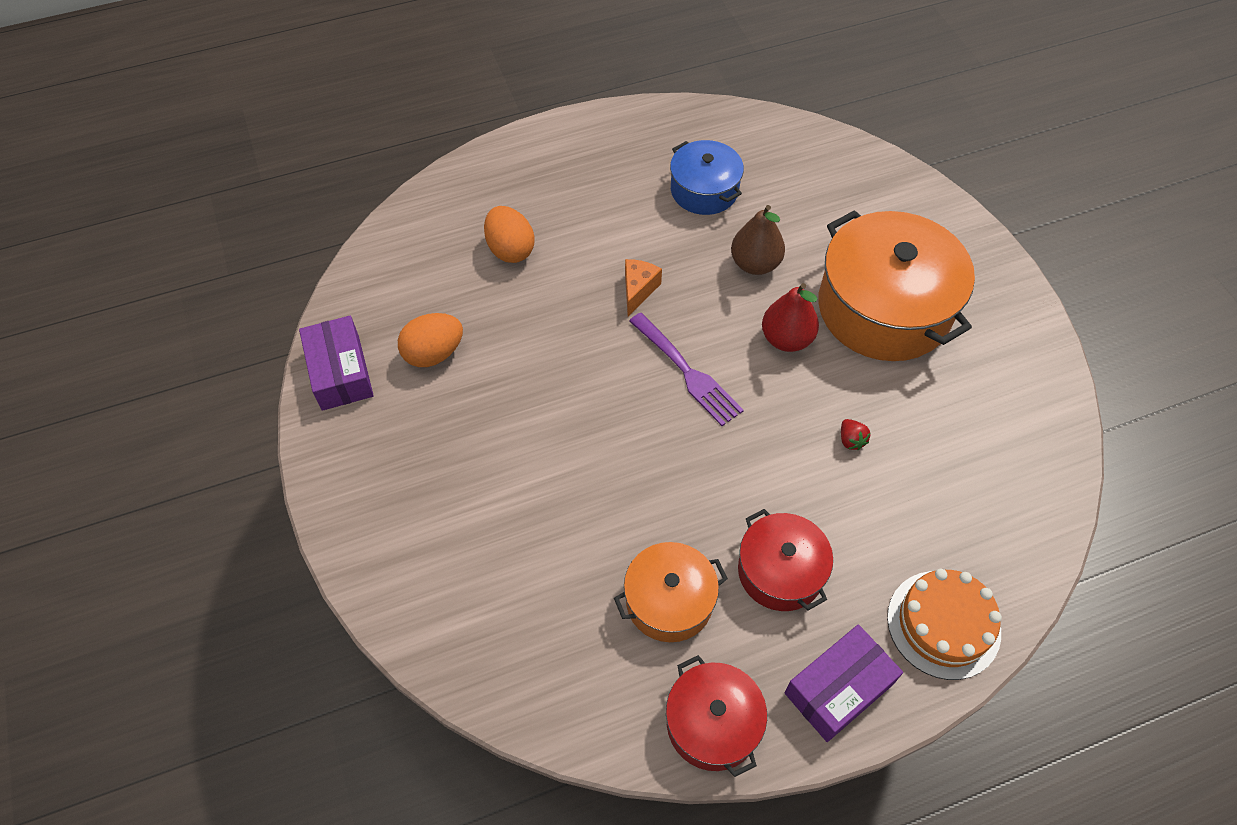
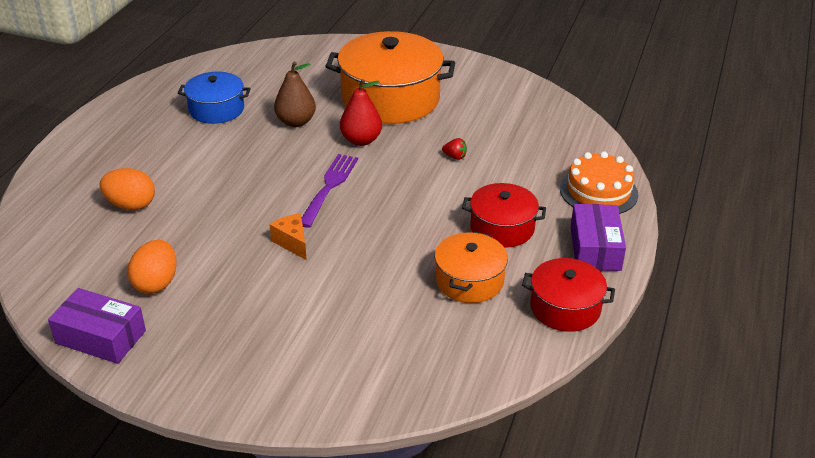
camera: 50 degrees left, 20 degrees down
(638, 290) = (245, 172): orange cheese -> orange cheese (292, 242)
(687, 372) = (329, 187): purple fork -> purple fork turned 75 degrees counterclockwise

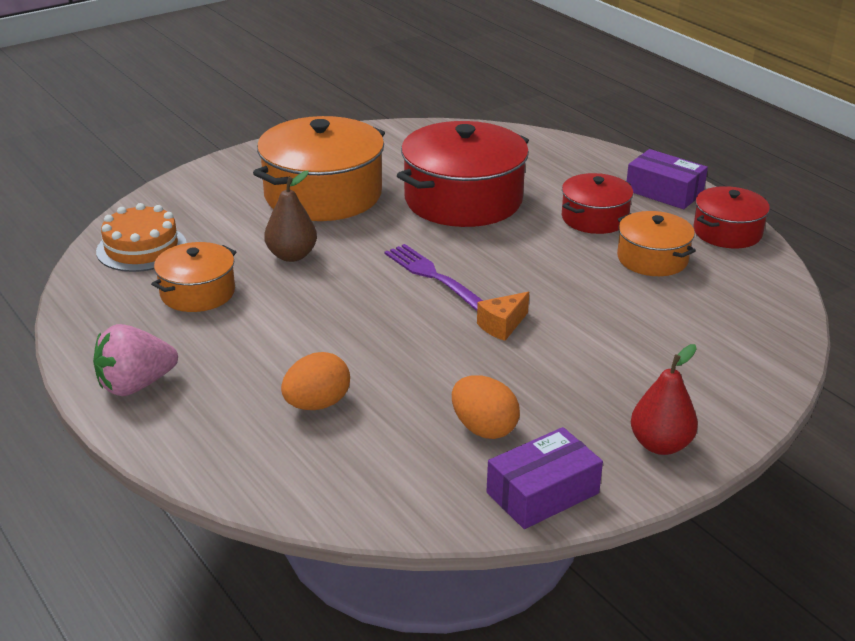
camera: 55 degrees left, 5 degrees down
(99, 135) = (136, 385): none -> pink strawberry
(216, 109) = (197, 292): blue pot -> orange pot
(292, 242) = (502, 326): orange cheese -> orange cheese turned 45 degrees counterclockwise
(361, 140) = (374, 233): red pear -> red pear (660, 445)
(455, 157) = (463, 200): red strawberry -> red pot
(598, 191) = (590, 161): orange cake -> orange cake (141, 248)

